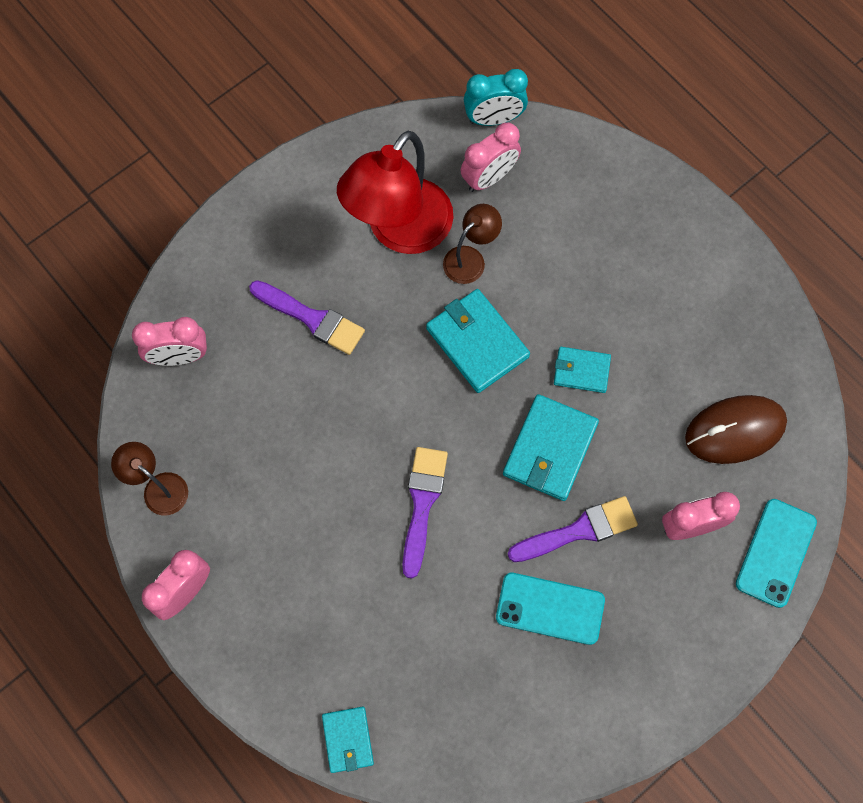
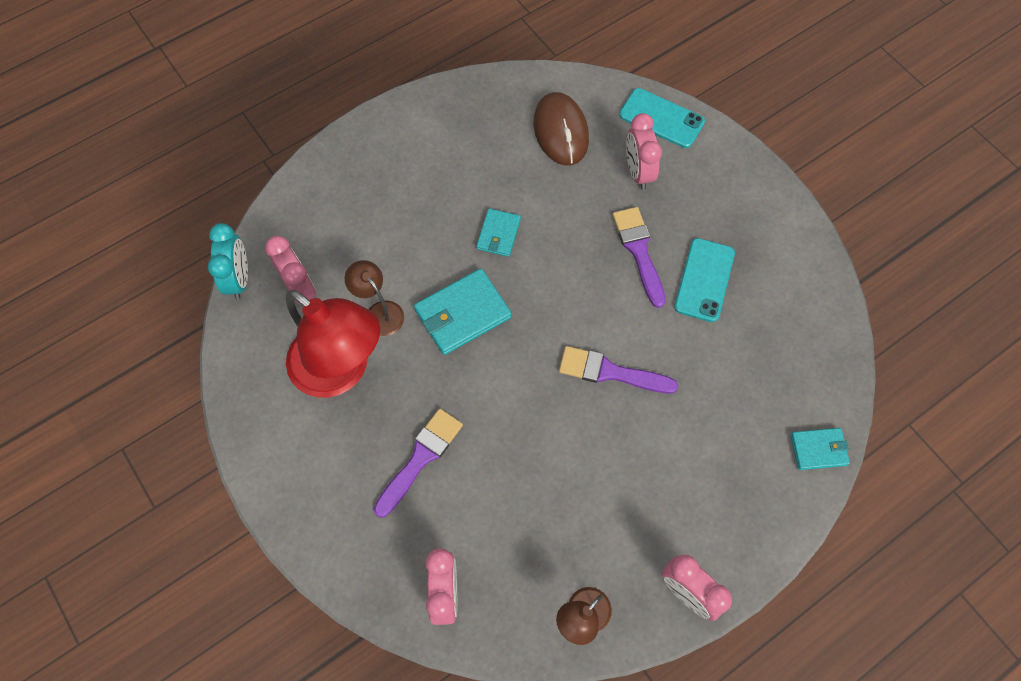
camera: 85 degrees left, 5 degrees down
(550, 449) = (567, 265): turquoise wallet -> none

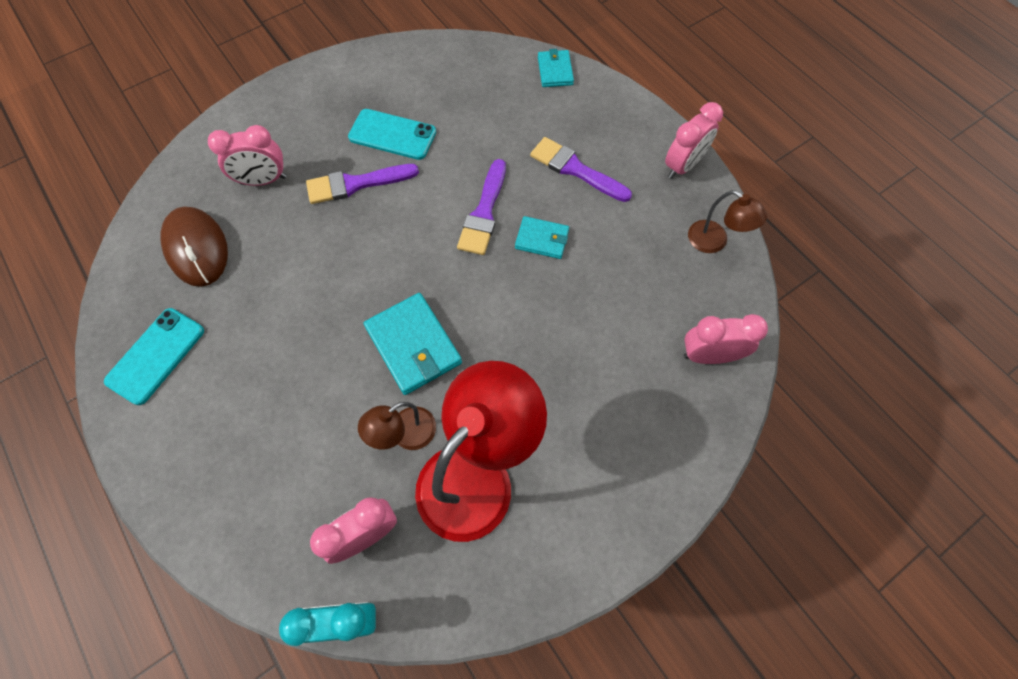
camera: 90 degrees left, 0 degrees up
(420, 458) = (576, 383): purple brush -> purple brush (575, 169)
(498, 234) = (319, 310): turquoise wallet -> turquoise wallet (542, 239)
(561, 131) = (197, 248): brown mouse -> brown mouse turned 75 degrees clockwise
(661, 118) = (202, 157): turquoise phone -> turquoise phone (156, 356)

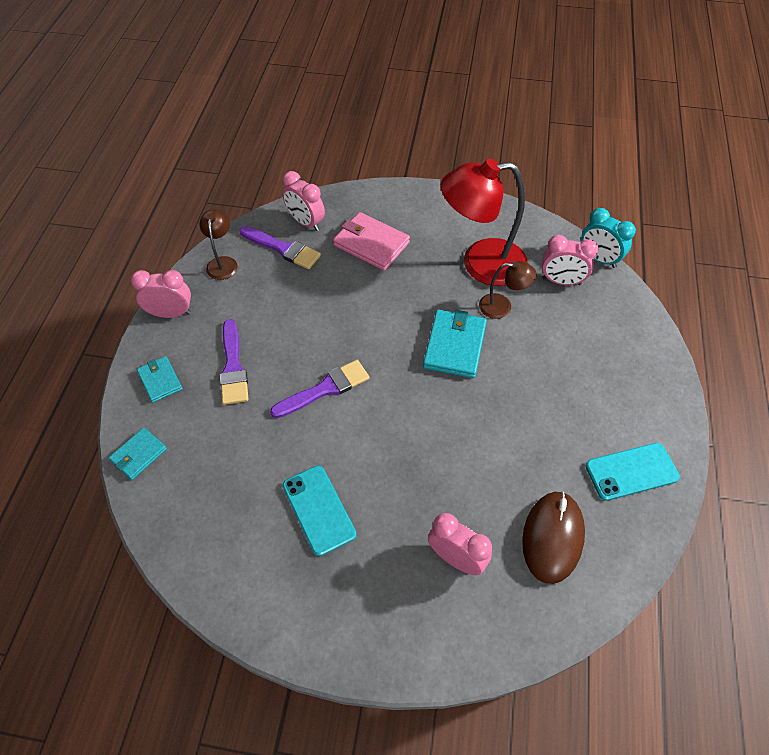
camera: 135 degrees left, 10 degrees down
(356, 184) = (388, 489): purple brush -> purple brush (283, 248)
(542, 239) = (311, 342): turquoise wallet -> turquoise wallet (160, 380)
(615, 391) = (371, 244): none -> pink wallet

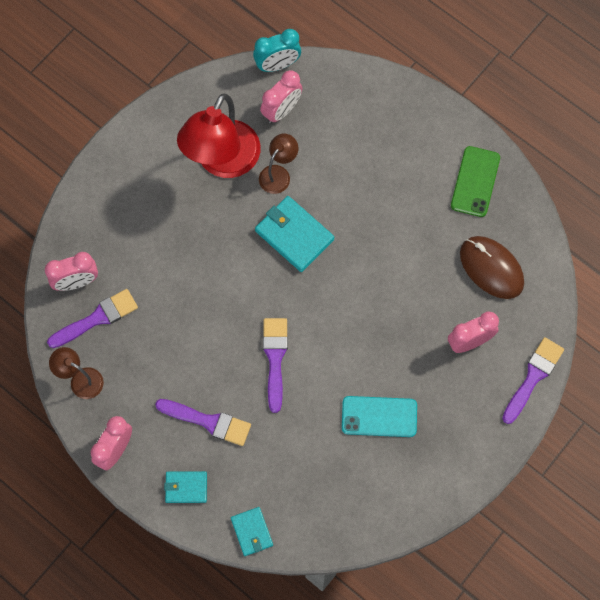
camera: 60 degrees left, 15 degrees up
(371, 244) = (141, 239): pink wallet -> none
(460, 653) = (533, 377): none -> purple brush
(631, 471) = (475, 181): turquoise phone -> green phone

